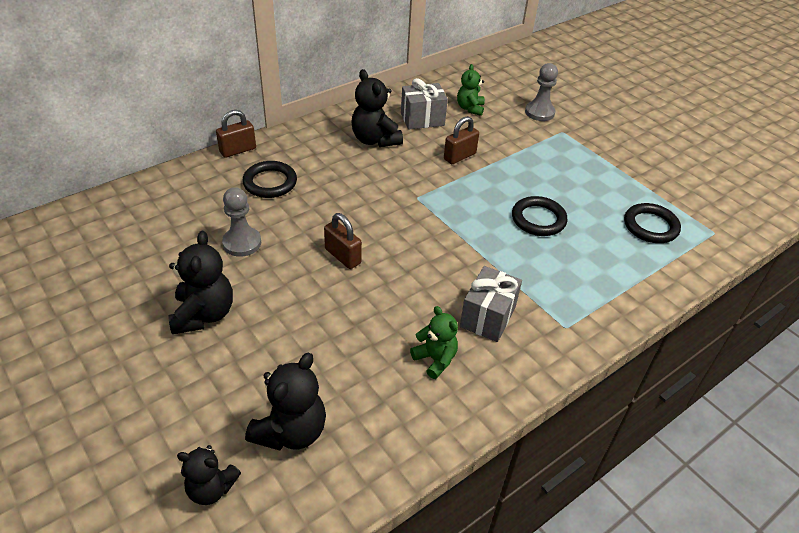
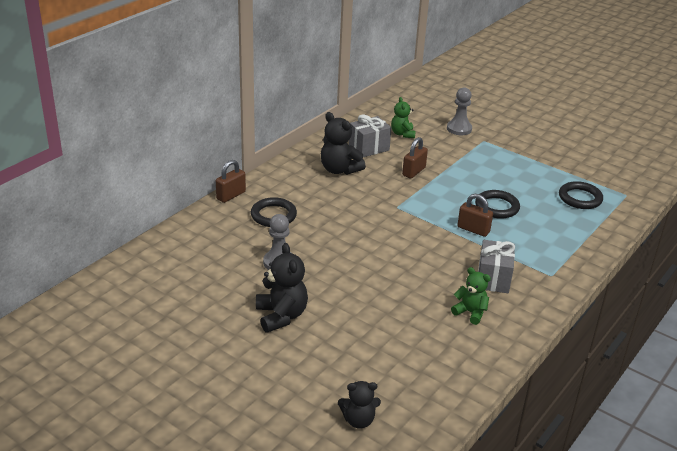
camera: 15 degrees left, 10 degrees down
(291, 431) = (393, 376): black teddy bear -> none
(343, 256) = (363, 258): brown padlock -> brown padlock (473, 229)

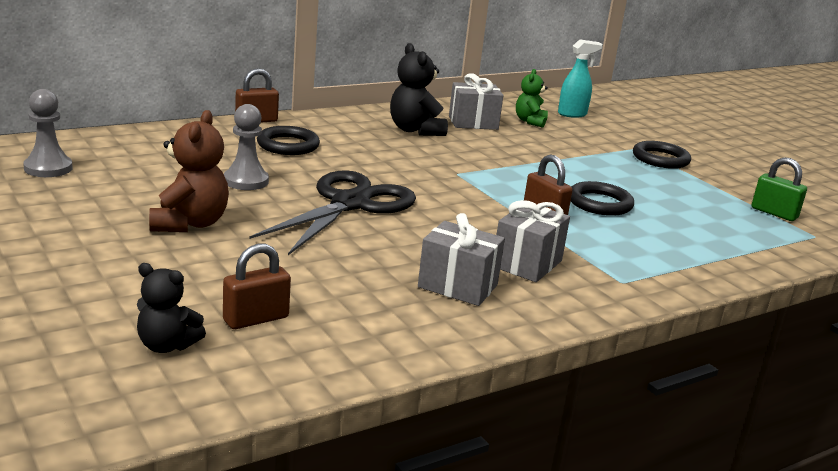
camera: 20 degrees right, 10 degrees down
(281, 316) = (189, 224): black teddy bear -> brown teddy bear
(358, 261) = (350, 204): none -> black scissors
(414, 171) = (512, 151): brown padlock -> brown padlock (256, 319)
(422, 116) = (572, 114): none -> turquoise spray bottle
(459, 129) = (612, 133): grey pawn -> grey pawn (48, 168)
(470, 312) = (458, 286): green teddy bear -> grey gift
(580, 198) = (736, 223): black ring -> black ring (660, 159)
(594, 181) = (774, 213): none -> green padlock

